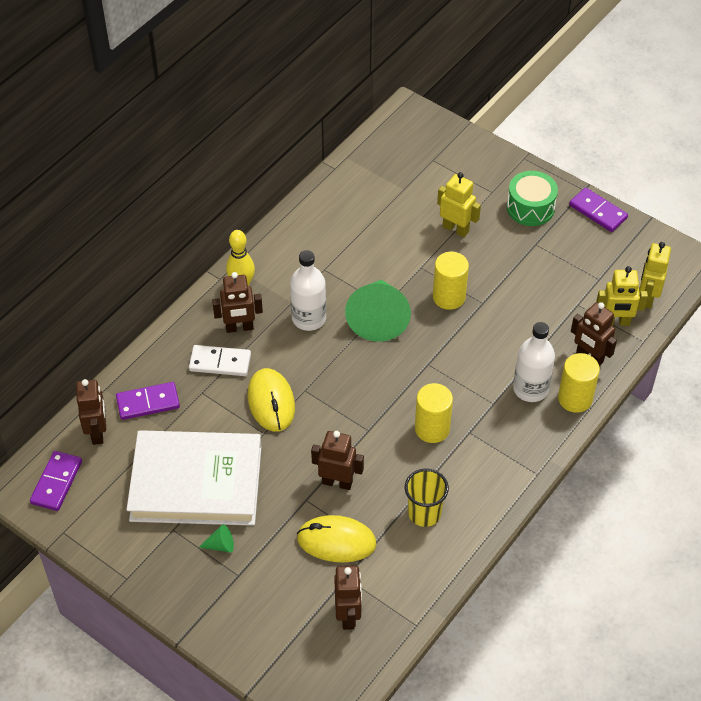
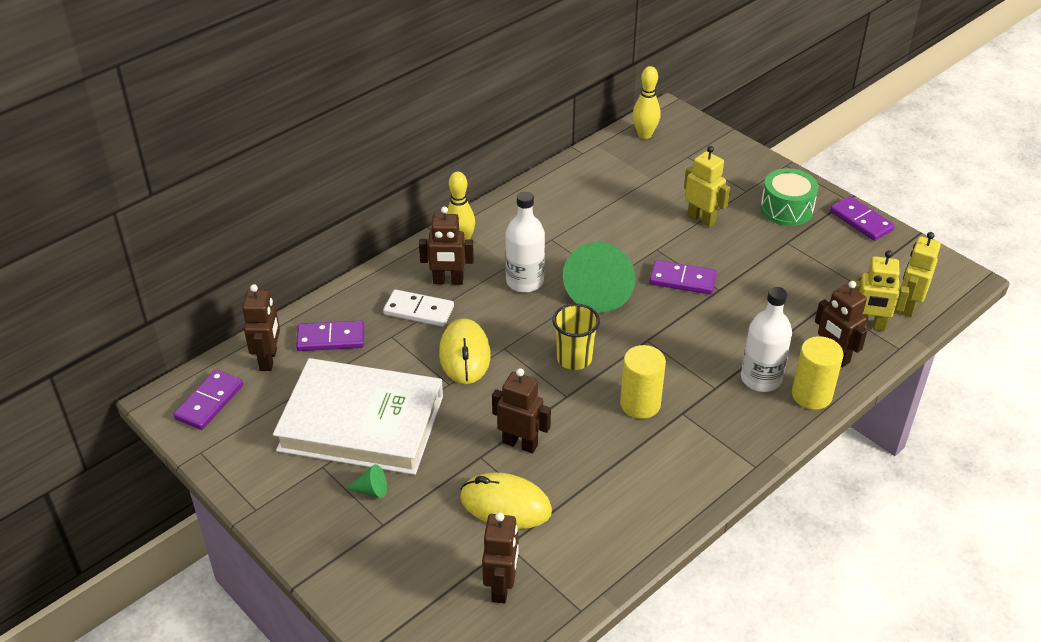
camera: 10 degrees right, 10 degrees down
(389, 139) = (644, 135): none -> yellow bowling pin
(424, 513) = (614, 489): yellow cup -> yellow cup (574, 359)
(449, 297) = (682, 280): yellow cylinder -> purple domino

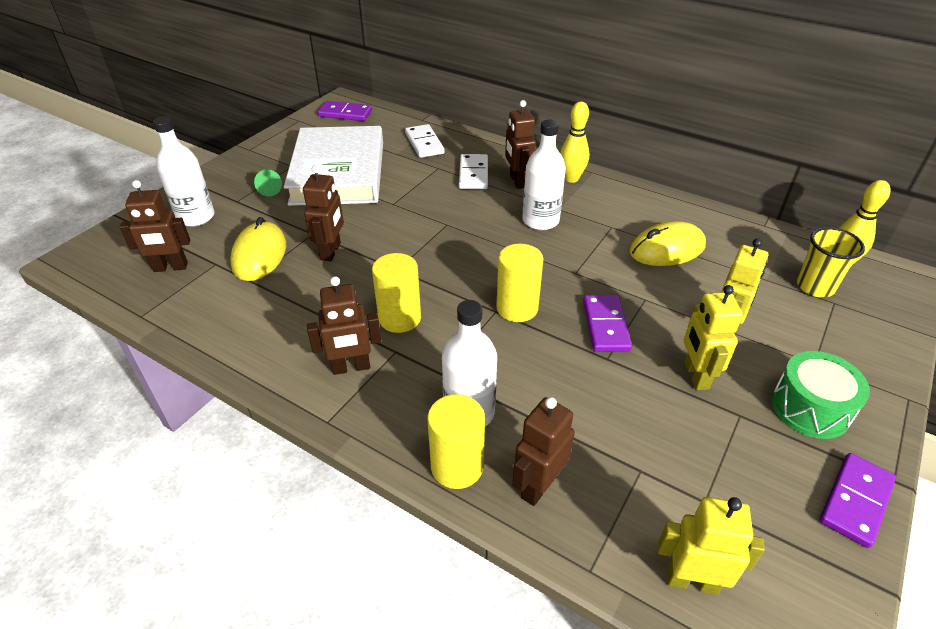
camera: 75 degrees right, 0 degrees up
(268, 360) = (393, 125): brown robot -> brown robot (351, 367)
(331, 338) = (424, 143): purple domino -> white domino
(404, 565) = (196, 217): none -> white bottle
(464, 355) = (430, 205): yellow mouse -> yellow mouse (667, 249)
(574, 359) = (448, 266): yellow cup -> yellow cup (815, 287)
(600, 290) = (554, 268): green cone -> none
(647, 326) = (517, 308): none -> yellow cylinder
(869, 326) = (620, 526): yellow robot -> yellow robot (695, 376)

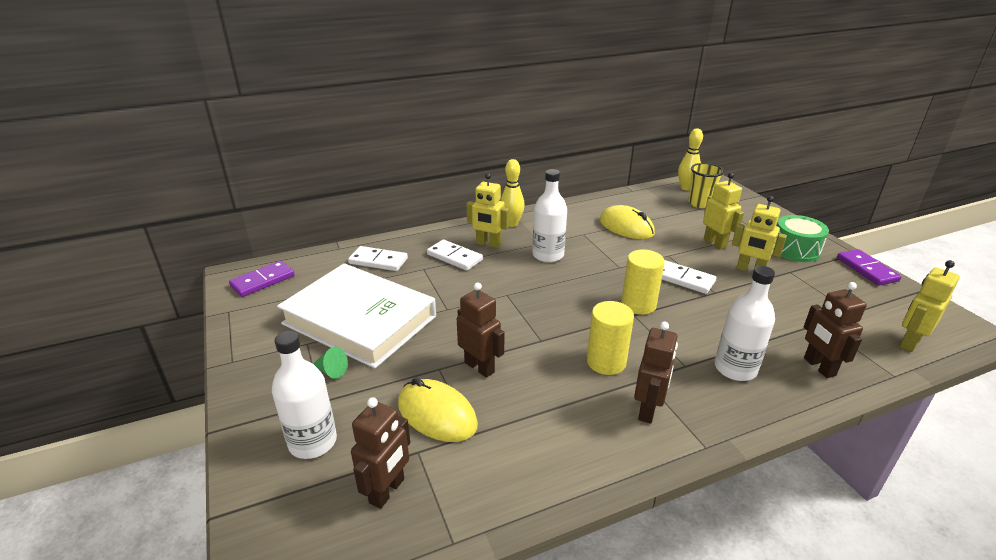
camera: 55 degrees left, 10 degrees down
(457, 466) = (786, 395): yellow cylinder -> none
(517, 181) = (488, 244): brown robot -> yellow robot
(606, 325) = (683, 279): purple domino -> white domino
(667, 249) = (626, 227): yellow mouse -> yellow mouse turned 60 degrees counterclockwise

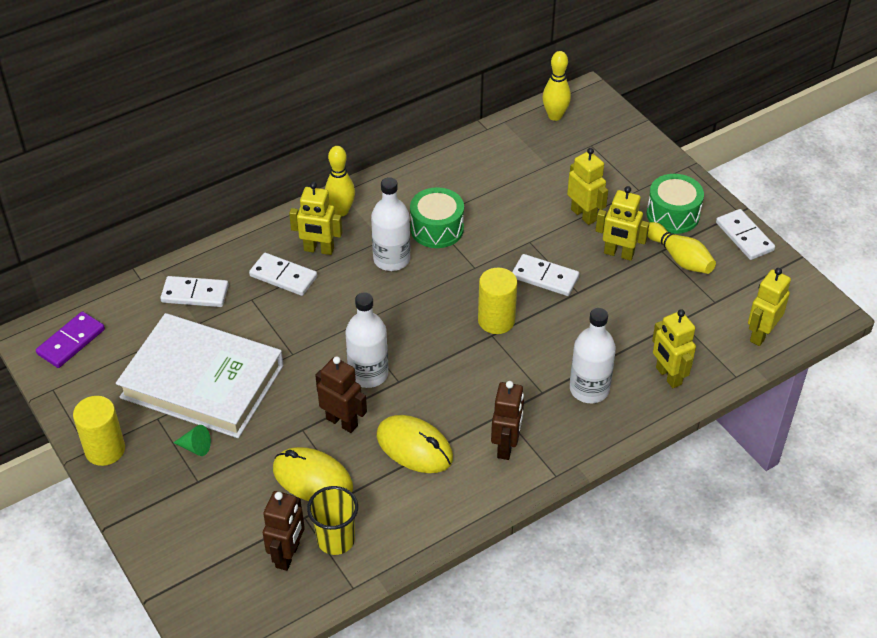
camera: 10 degrees left, 15 degrees up
(313, 442) = (206, 522): white bottle -> white bottle (368, 374)
(588, 240) = (437, 229): none -> green drum
(606, 362) = (465, 398): yellow cylinder -> yellow cylinder (105, 450)
(626, 227) = (480, 200): yellow mouse -> yellow mouse (414, 447)
(700, 203) = (570, 145): yellow cup -> yellow cup (336, 540)
(808, 278) = (679, 258): none -> yellow bowling pin
(819, 367) = (668, 376): brown robot -> yellow robot
(866, 269) = (744, 237): purple domino -> white domino

